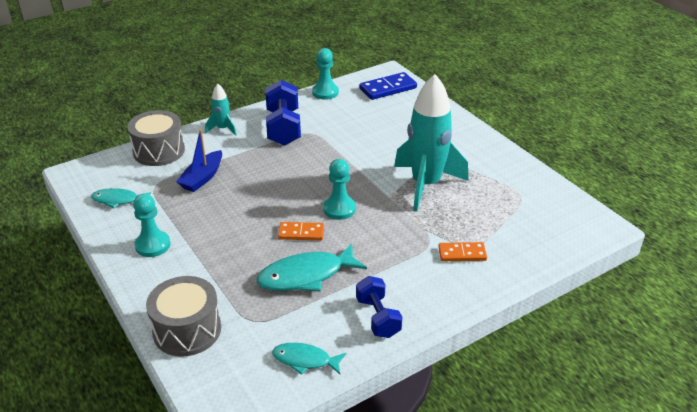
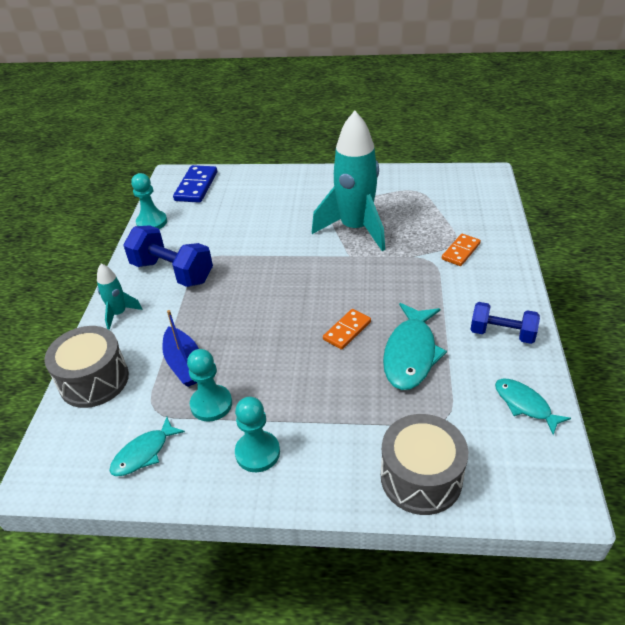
camera: 50 degrees left, 5 degrees up
(305, 360) = (525, 405): turquoise fish -> turquoise fish turned 90 degrees clockwise
(339, 209) = (336, 291): turquoise pawn -> turquoise pawn (211, 404)

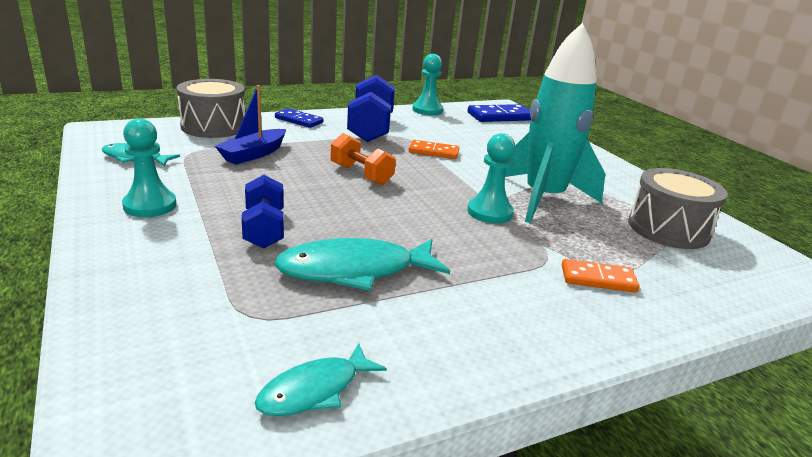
camera: 55 degrees right, 15 degrees down
(119, 314) = (299, 120): turquoise rocket -> blue domino
(211, 404) = (207, 174): turquoise pawn -> turquoise pawn (489, 212)
(267, 307) = (361, 175): none -> orange dumbbell
(347, 331) = (362, 222): orange domino -> orange domino (433, 152)
(421, 477) = (135, 312): grey drum -> grey drum (668, 229)
(502, 333) = (458, 343): blue dumbbell -> blue dumbbell (264, 229)
(525, 405) = (315, 390): turquoise fish -> turquoise fish turned 150 degrees counterclockwise

